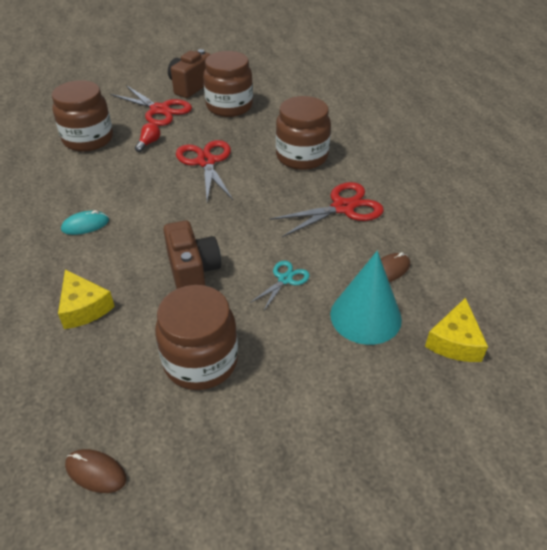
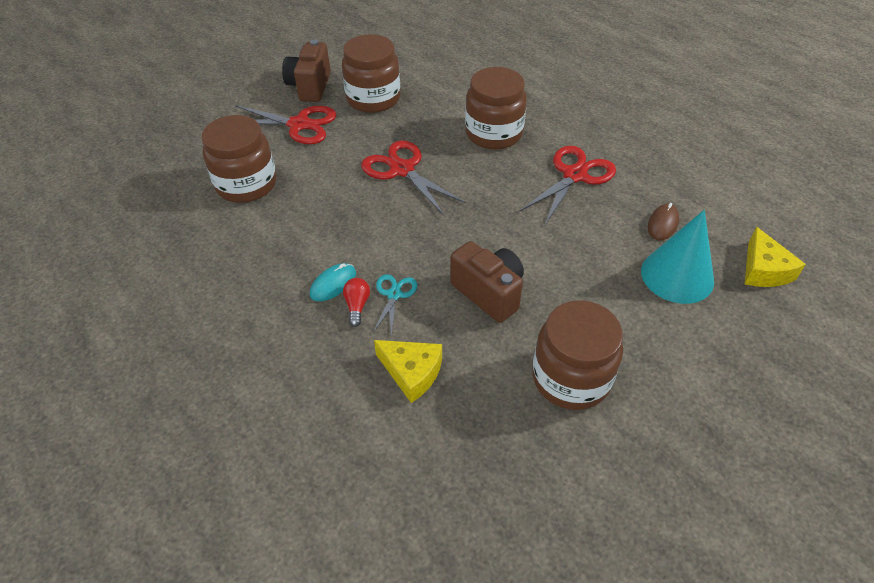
camera: 25 degrees left, 5 degrees up
(96, 472) = (566, 524): brown mouse -> none
(149, 143) = (321, 167): red light bulb -> red light bulb (357, 306)
(285, 279) = (580, 267): turquoise scissors -> turquoise scissors (394, 295)

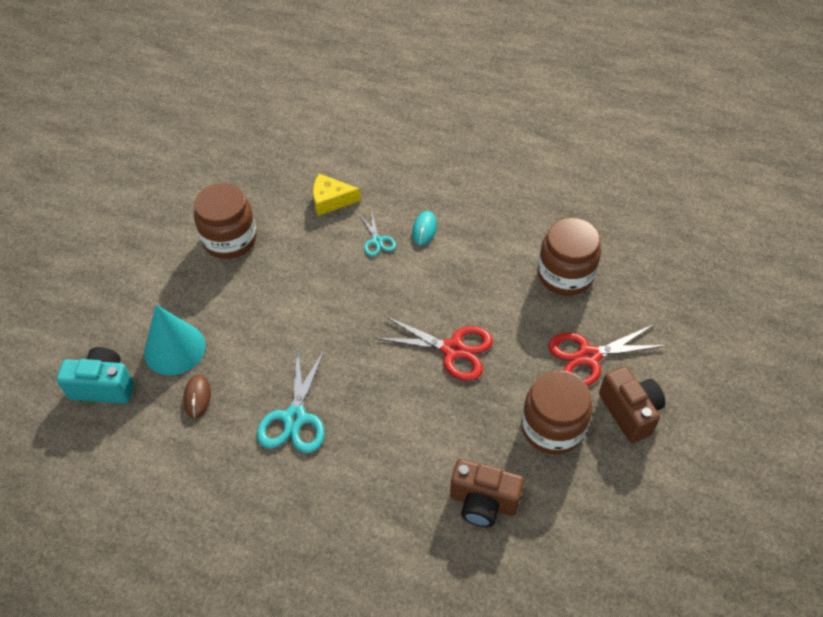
camera: 150 degrees right, 5 degrees up
(357, 306) = (396, 223): red light bulb -> none
(489, 293) = (311, 271): brown camera -> brown camera (483, 502)
(493, 133) = (399, 437): brown jar -> none
(575, 175) = (295, 418): red scissors -> turquoise scissors
(763, 270) = (103, 386): yellow cheese -> turquoise camera

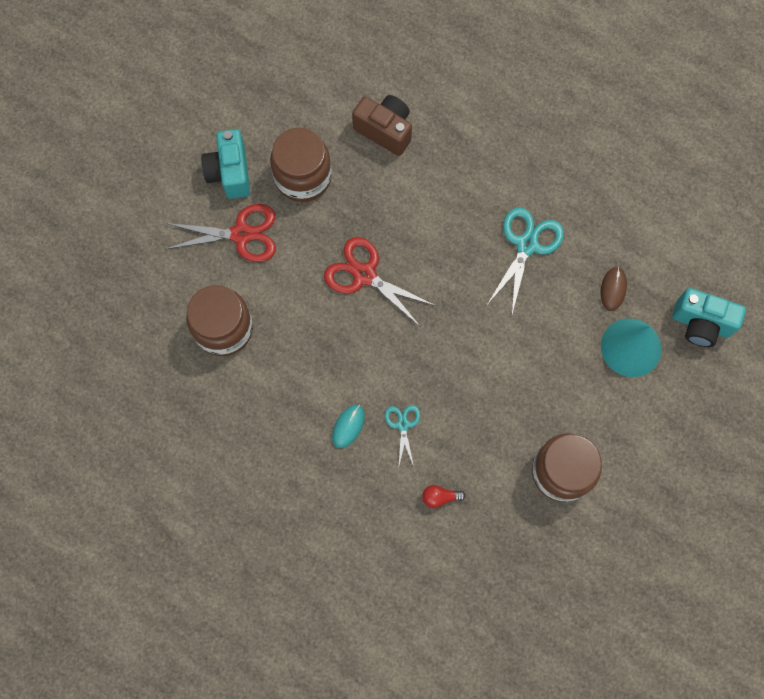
camera: 165 degrees left, 20 degrees up
(331, 200) = (440, 497): yellow cheese -> red light bulb
(630, 412) = (230, 173): brown camera -> turquoise camera

